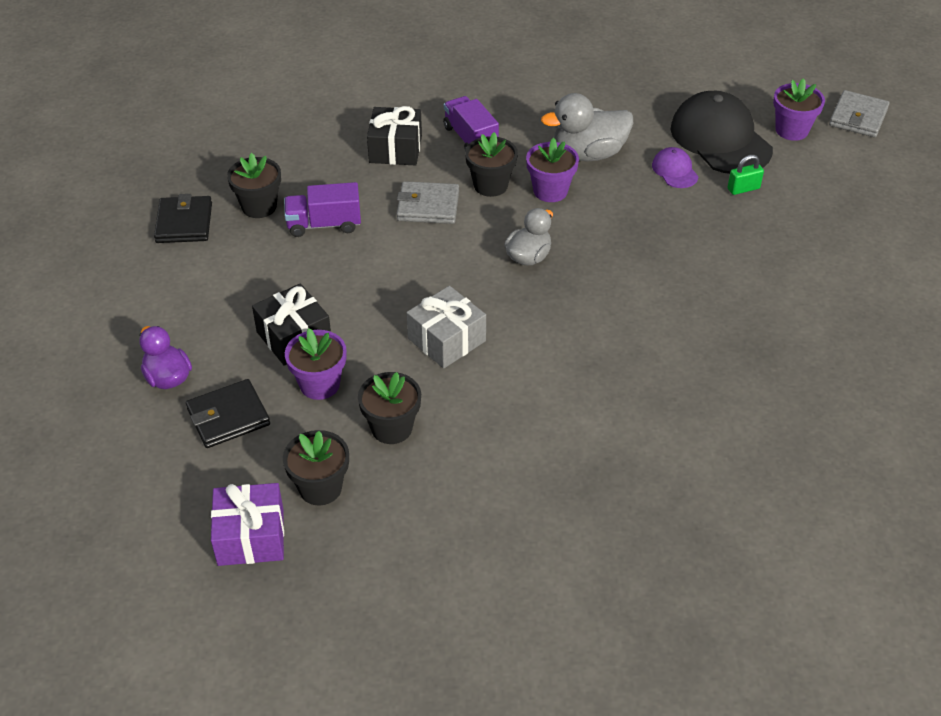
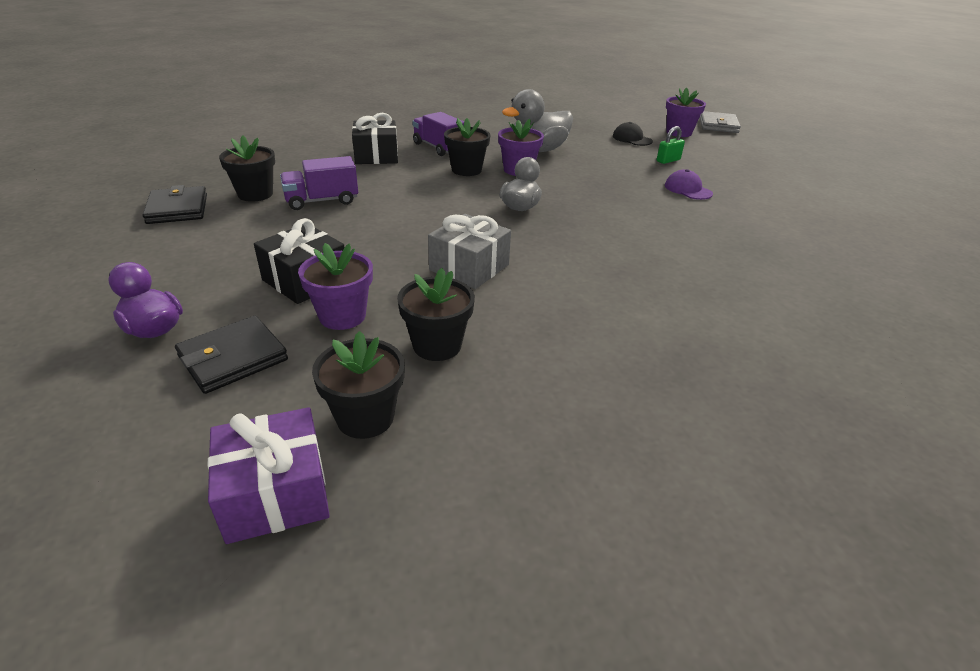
camera: 15 degrees left, 10 degrees down
(428, 206) = (416, 184): grey wallet -> none
(675, 170) = (610, 155): purple cap -> purple cap (688, 189)
(720, 139) = (632, 139): black cap -> black cap, size x0.47

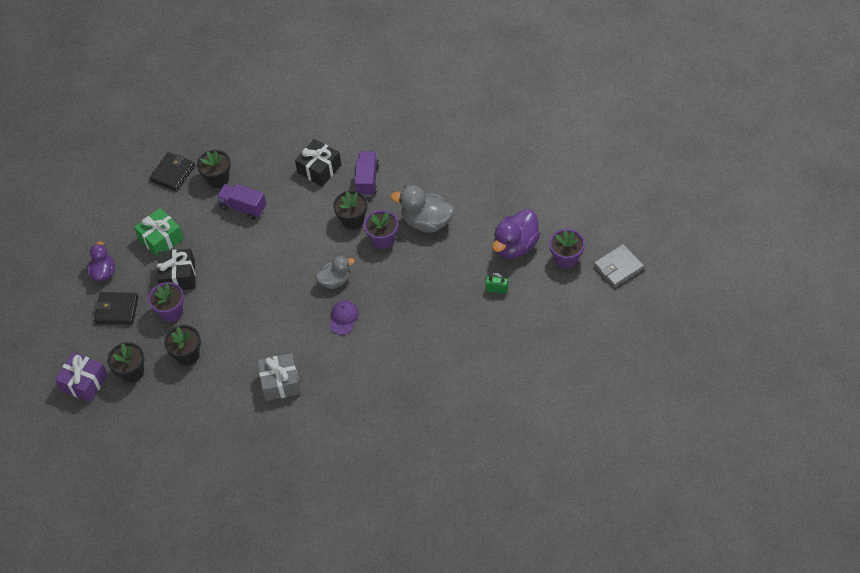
camera: 50 degrees right, 20 degrees up
(229, 261) = (161, 239): none -> green gift
(469, 267) = (252, 314): grey gift -> grey gift (280, 382)
(632, 139) = (515, 246): black cap -> purple duck
(688, 189) = (457, 327): purple cap -> purple cap (343, 318)

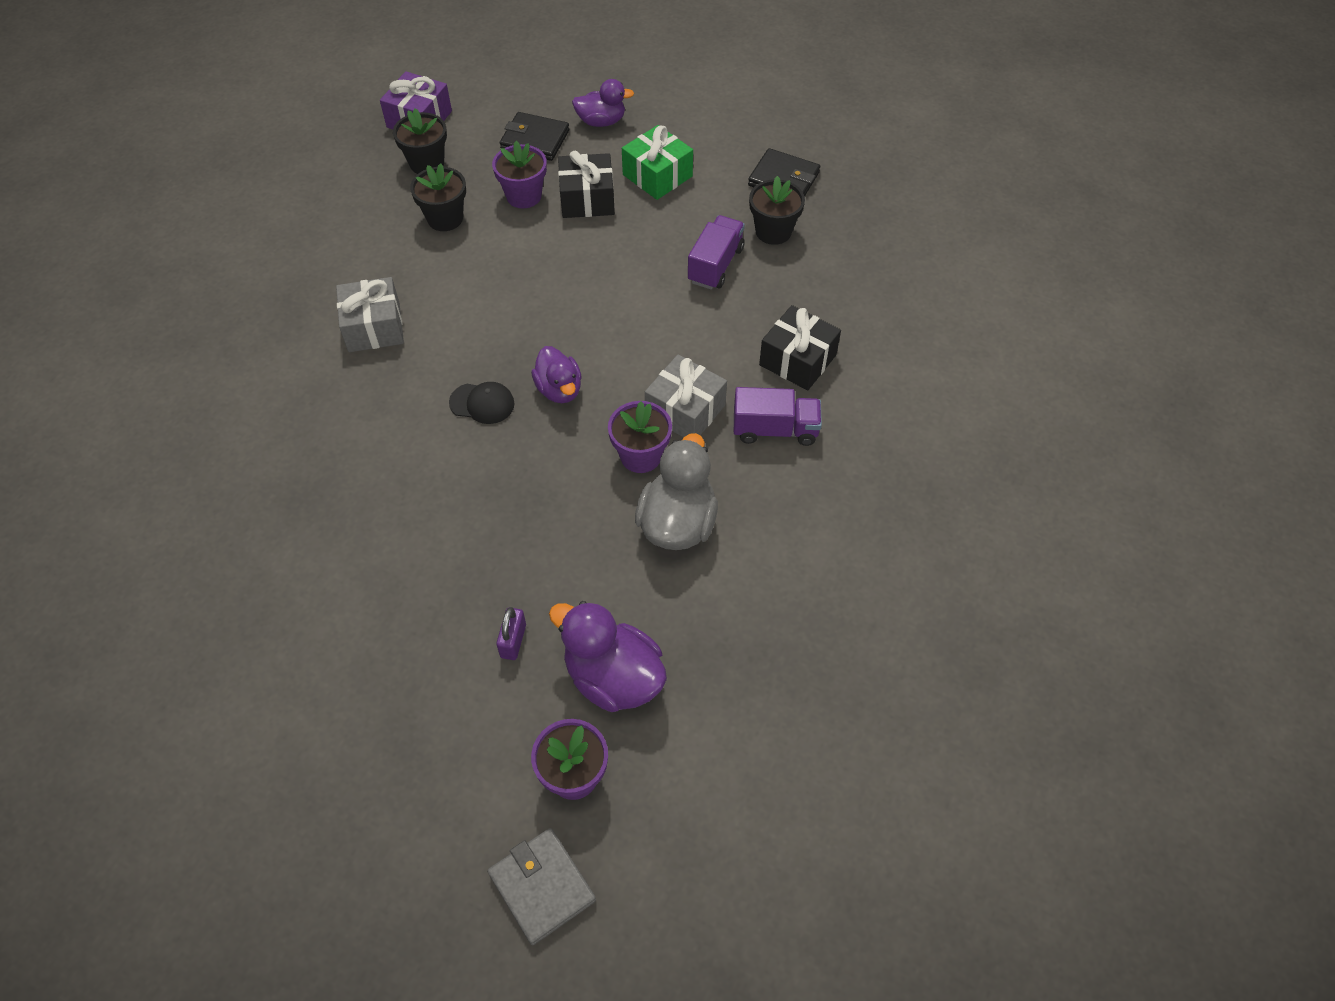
camera: 85 degrees right, 0 degrees up
(117, 310) = (535, 140): black wallet -> black wallet turned 75 degrees counterclockwise
(335, 280) = (559, 389): grey duck -> purple duck
(343, 318) = (482, 403): purple cap -> black cap
(352, 220) = (685, 410): black flower pot -> grey gift
(496, 289) = (513, 641): green padlock -> purple padlock

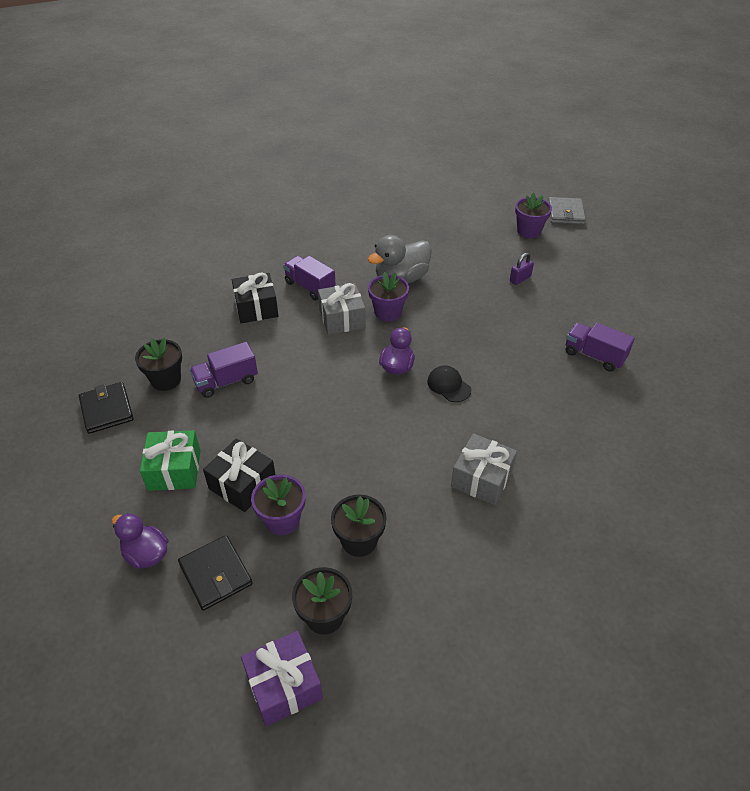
camera: 140 degrees left, 10 degrees down
(329, 559) = (594, 356): none -> purple truck
(613, 677) = (486, 248): purple duck -> none

